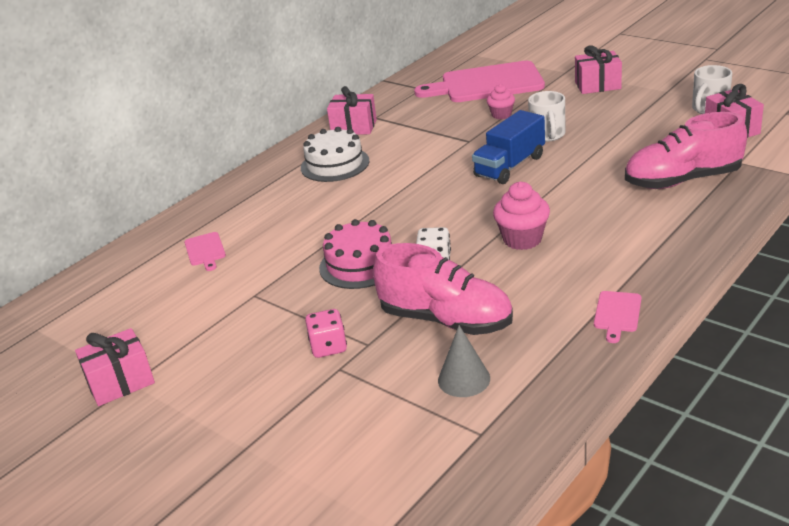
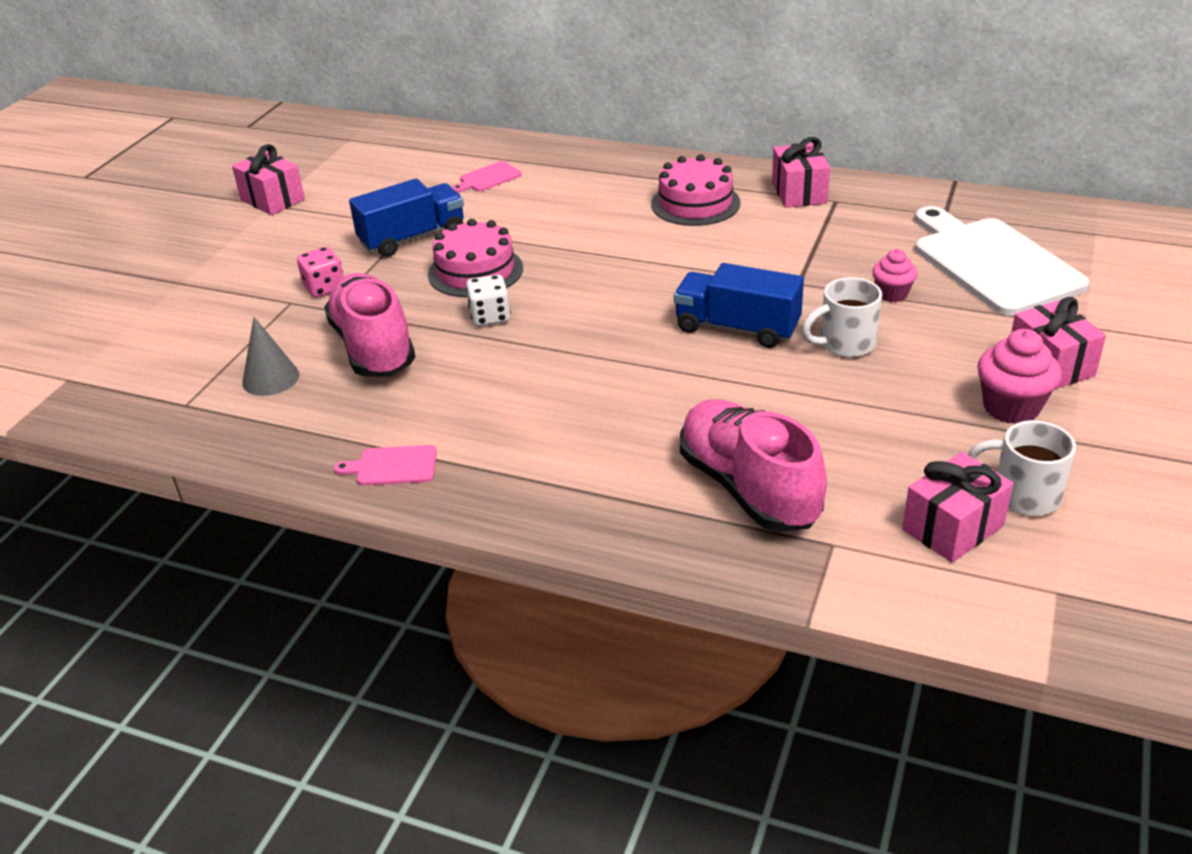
camera: 70 degrees right, 5 degrees up
(277, 294) = (412, 238): none -> blue truck
(335, 164) = (695, 203): white cake -> pink cake
(446, 320) = (373, 347): pink shoe -> pink shoe turned 150 degrees clockwise
(487, 84) = (992, 263): pink cutting board -> white cutting board
(522, 239) = (549, 370): pink cupcake -> pink cupcake (1011, 407)

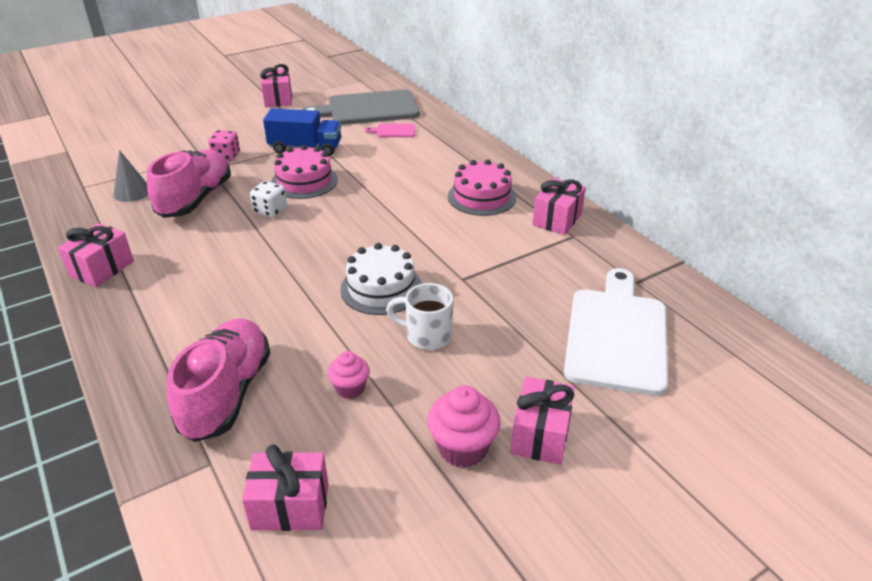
camera: 35 degrees right, 0 degrees up
(393, 466) = (102, 269): pink cutting board -> pink gift
(414, 166) = (368, 109): none -> grey cutting board
(737, 328) = (381, 288): blue truck -> white cake
(892, 294) = (510, 319): pink cupcake -> pink cupcake (350, 388)
(1023, 495) = (368, 518): white mug -> none

